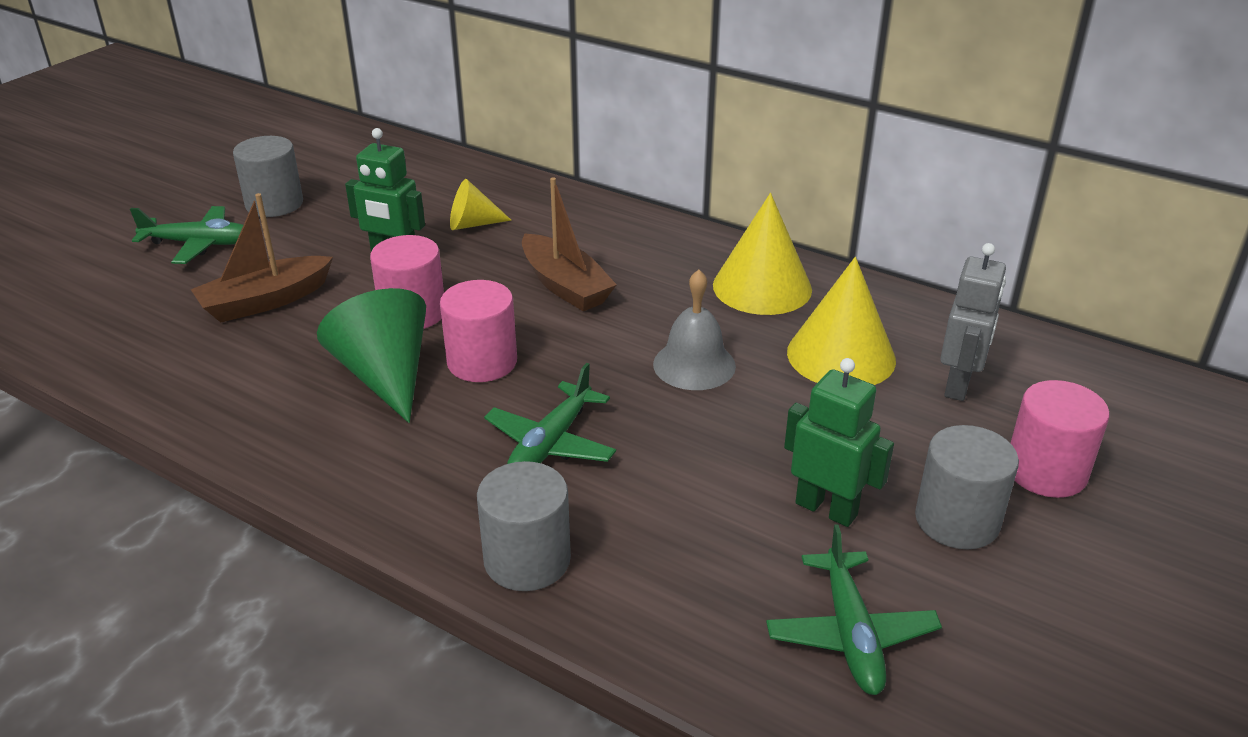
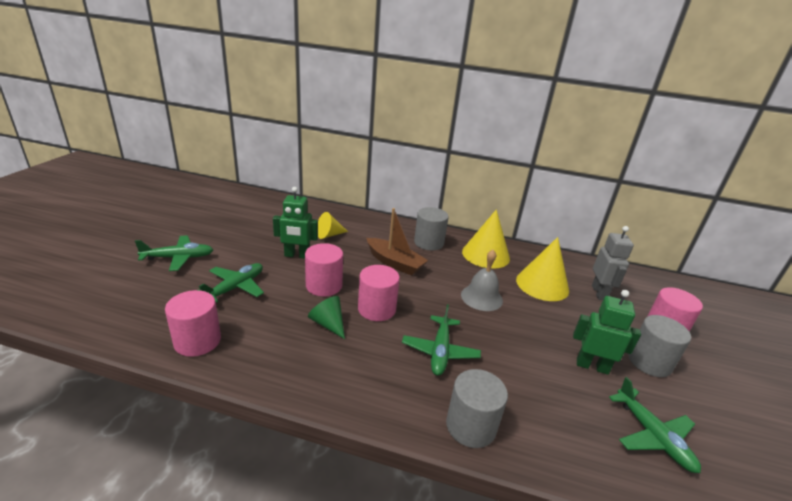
camera: 20 degrees left, 5 degrees down
(173, 375) = (197, 341): none -> pink cylinder
(265, 301) = (235, 288): brown boat -> green plane
(274, 204) = (214, 232): grey cylinder -> grey cylinder (428, 243)
(385, 376) = (328, 324): green cone -> green cone, size x0.58

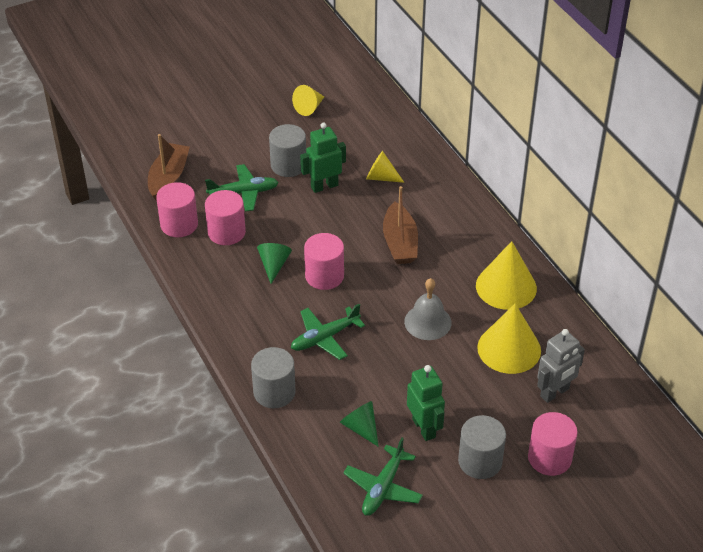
camera: 50 degrees right, 15 degrees up
(144, 310) = (168, 178): none -> brown boat
(178, 258) = (231, 138): green plane -> none
(225, 219) = (309, 107): none -> yellow cone
(297, 255) = (324, 186): green robot -> green robot turned 105 degrees clockwise
(324, 285) = (310, 230): pink cylinder -> pink cylinder (226, 232)
(428, 243) = (467, 240): grey cylinder -> grey cylinder (288, 165)
(565, 400) = (361, 428): none -> green cone

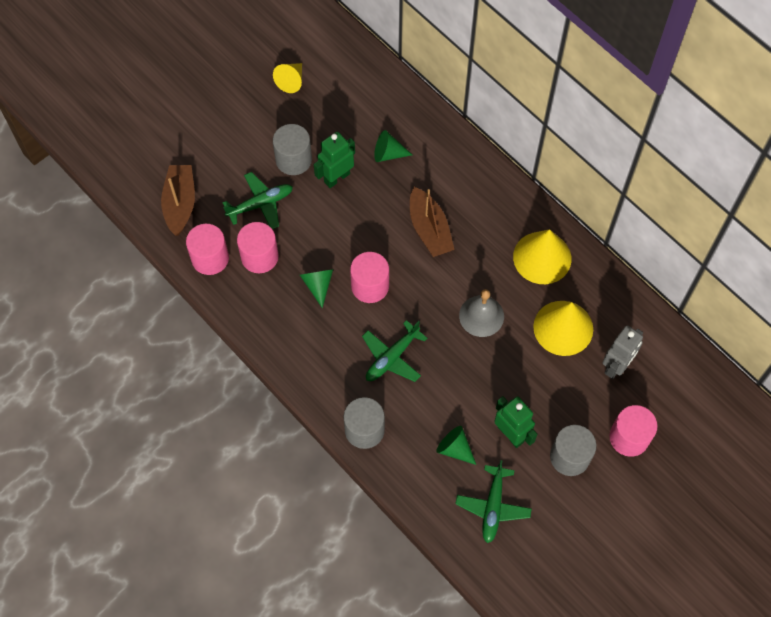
camera: 15 degrees left, 20 degrees up
(381, 177) = (388, 154): yellow cone -> green cone

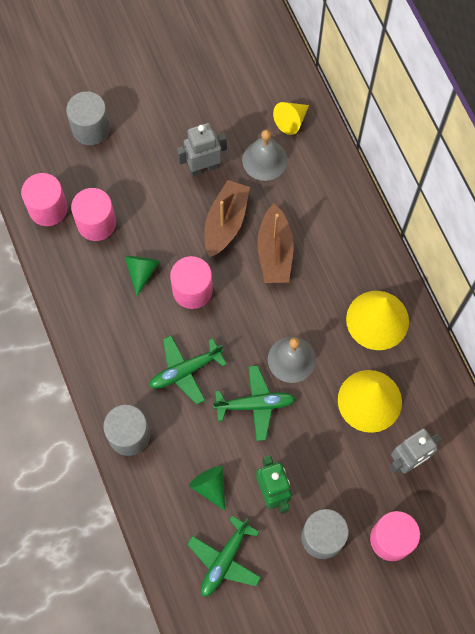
camera: 20 degrees right, 5 degrees up
(180, 204) = (41, 144): brown boat -> brown boat (225, 223)
(260, 204) = (118, 170): green plane -> green plane (255, 404)
(291, 81) = (197, 53): yellow cone -> yellow cone (291, 121)
(293, 159) = (168, 135): grey cylinder -> grey cylinder (91, 128)
(336, 177) = (203, 167): green robot -> grey robot
(388, 154) = (264, 160): green cone -> grey bell

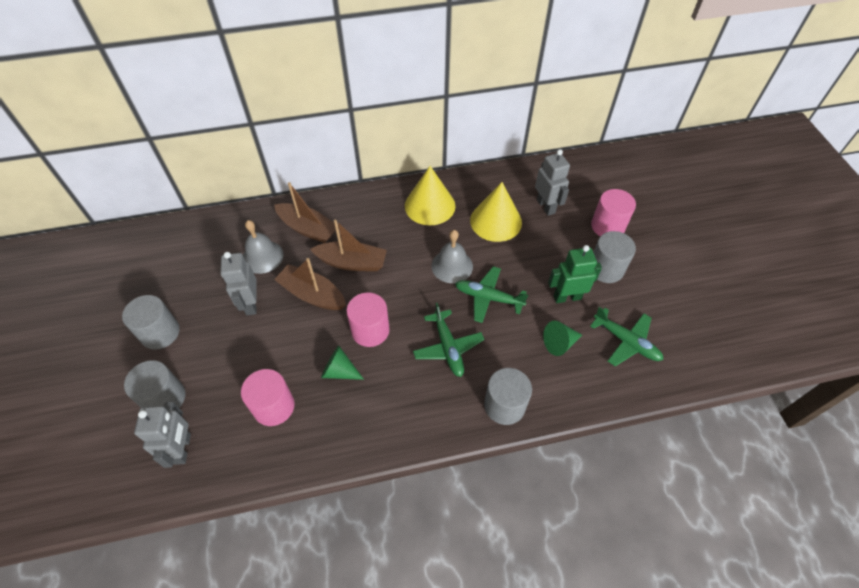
camera: 80 degrees left, 15 degrees down
(47, 161) = (183, 449): none -> grey robot
(48, 208) = (239, 454): pink cylinder -> none
(156, 98) = (160, 333): none -> grey cylinder
(255, 404) = (488, 298): green plane -> green plane turned 75 degrees counterclockwise
(291, 121) = (234, 232): yellow cone -> none
(312, 194) = (307, 228): none -> brown boat

